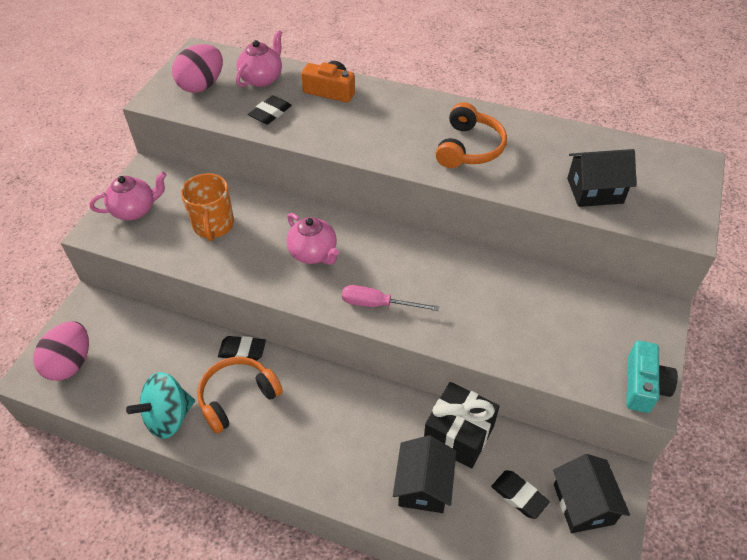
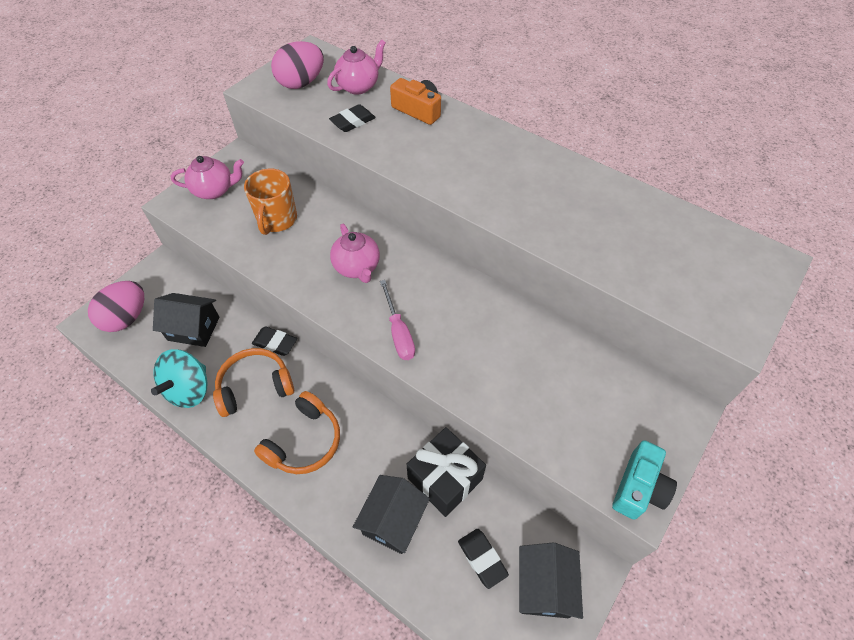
camera: 15 degrees right, 5 degrees up
(168, 417) = (189, 389): turquoise spinning top -> turquoise spinning top turned 45 degrees counterclockwise
(377, 304) = (398, 332): pink screwdriver -> pink screwdriver turned 135 degrees counterclockwise
(469, 148) = (533, 194): orange headphones -> orange headphones (304, 441)
(595, 190) = (649, 268): black house -> black house (193, 328)

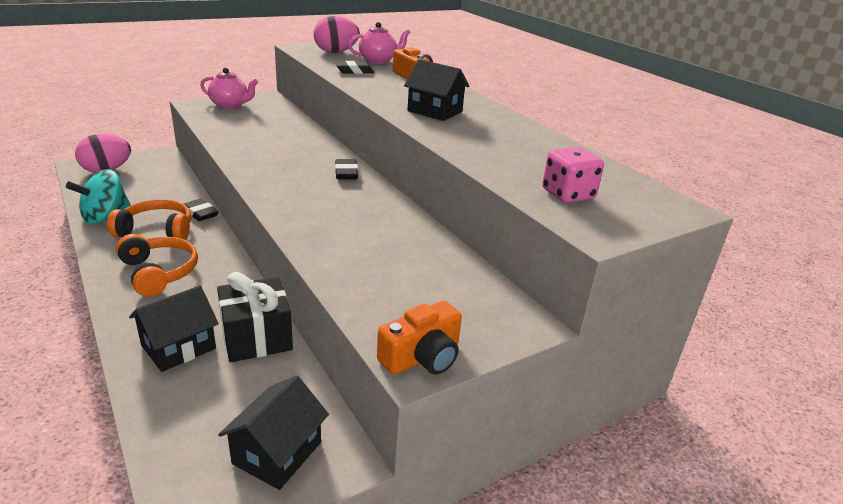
camera: 20 degrees right, 25 degrees down
(193, 328) = (147, 188): black house -> black house (435, 111)
(277, 220) = (259, 127): orange mug -> none
(304, 441) = (159, 273): orange headphones -> orange headphones turned 90 degrees counterclockwise
(357, 267) = (294, 161): pink teapot -> none
(398, 332) = (289, 200): pink screwdriver -> none
(482, 558) = (234, 405): black eraser -> black eraser (346, 173)
(639, 487) = (422, 357): turquoise camera -> orange camera
(684, 281) = (567, 195): none -> pink dice

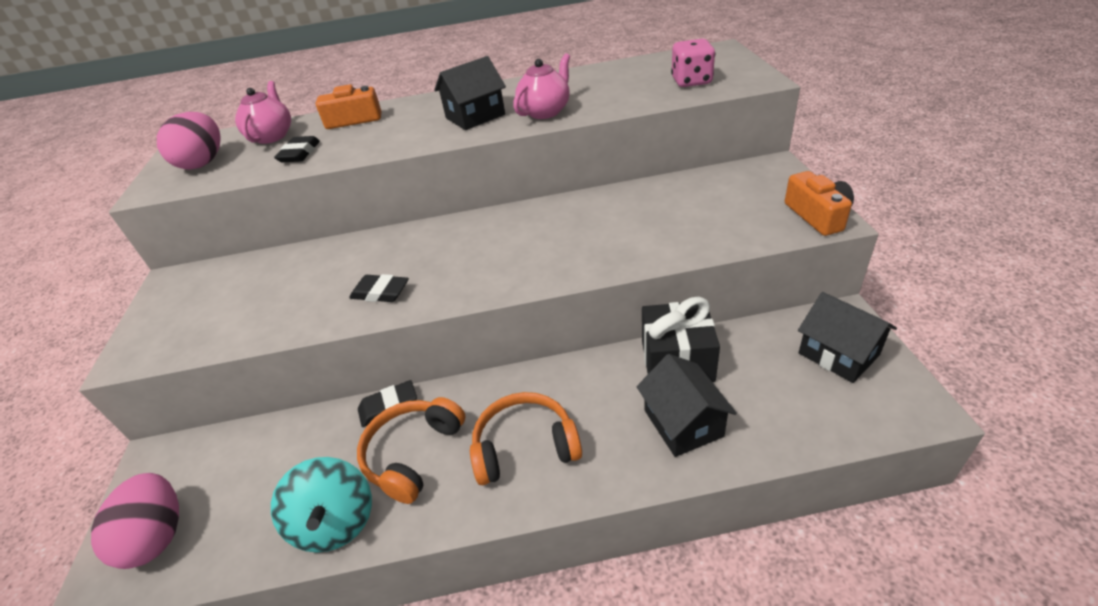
camera: 60 degrees left, 10 degrees up
(230, 105) = (174, 316): pink teapot -> pink teapot (545, 112)
(346, 173) = (474, 227): black eraser -> black eraser (380, 292)

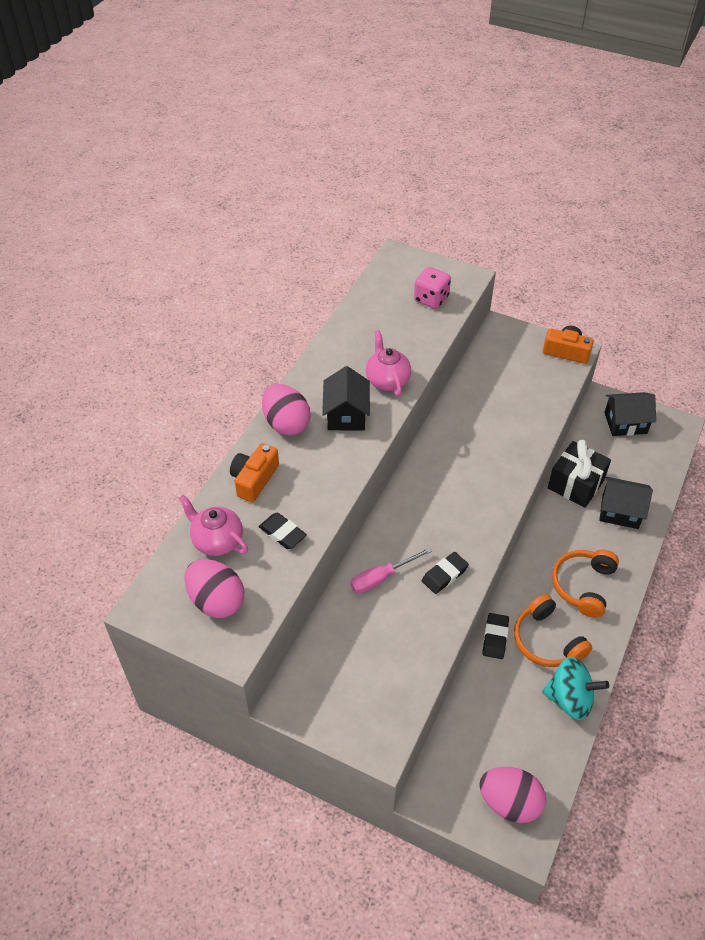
camera: 60 degrees left, 10 degrees up
(349, 259) = (381, 578): none -> pink screwdriver
(433, 103) = (286, 424): none -> pink egg

